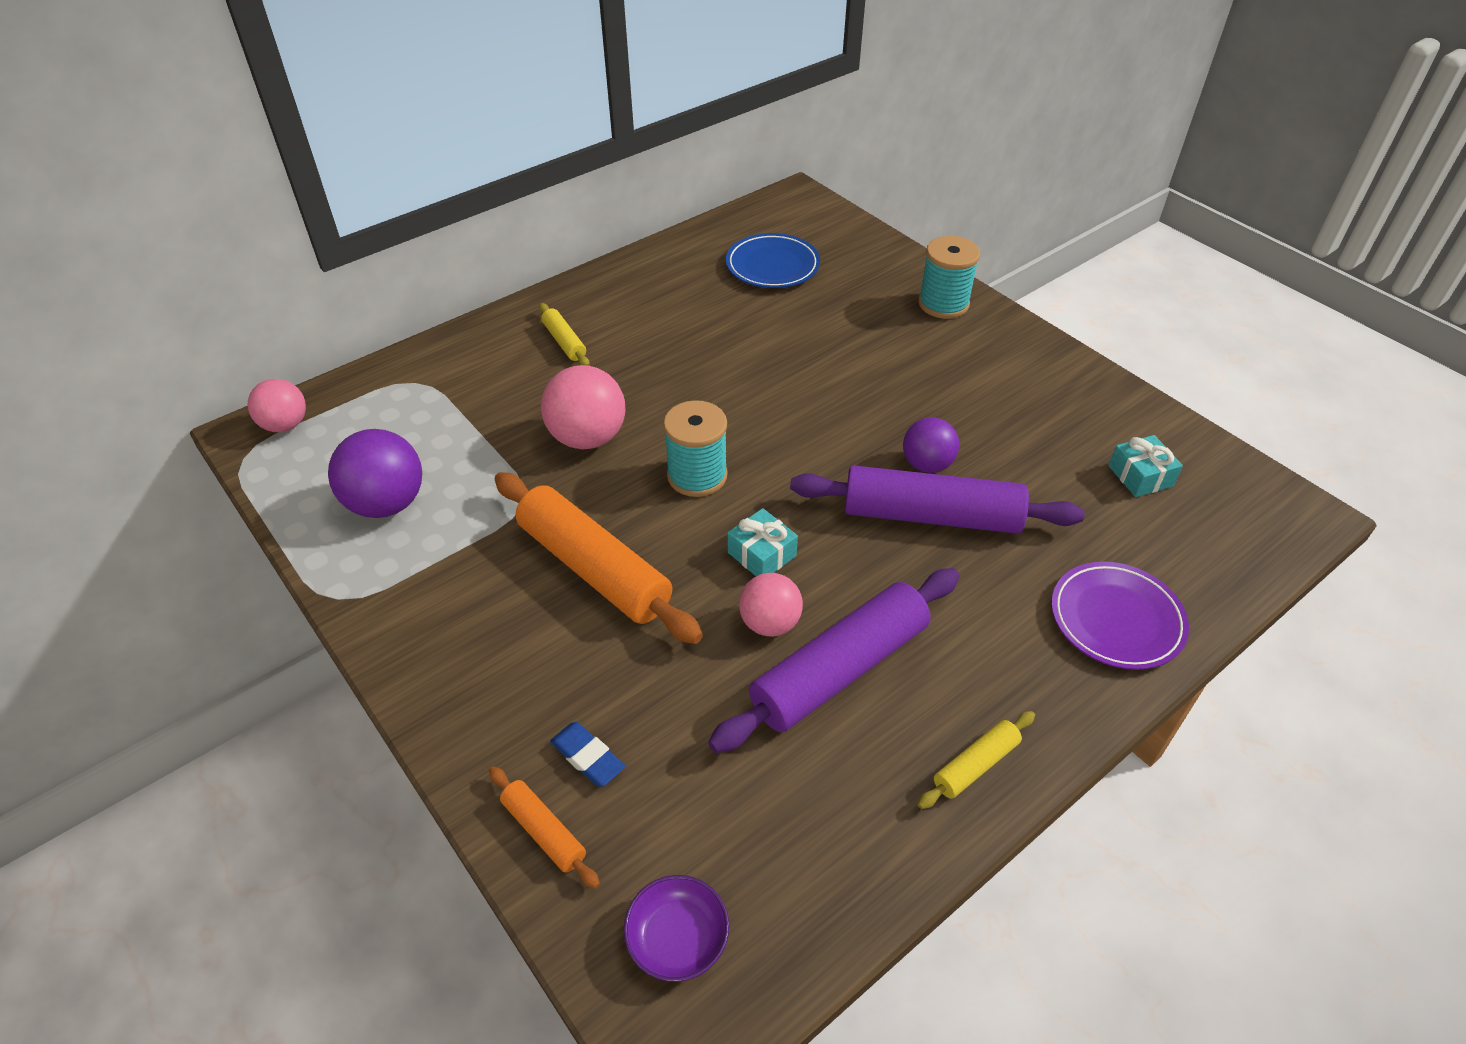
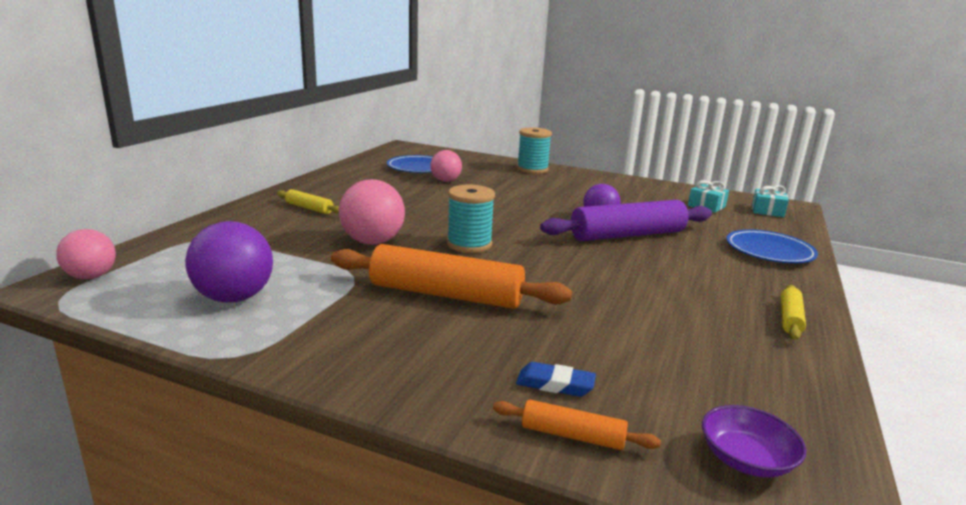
camera: 30 degrees left, 25 degrees down
(761, 554) = (552, 266): turquoise gift -> turquoise gift (767, 211)
(770, 623) = (595, 292): pink ball -> pink ball (445, 181)
(840, 670) = (663, 301): purple rolling pin -> none
(1116, 619) = (769, 251): purple plate -> blue plate

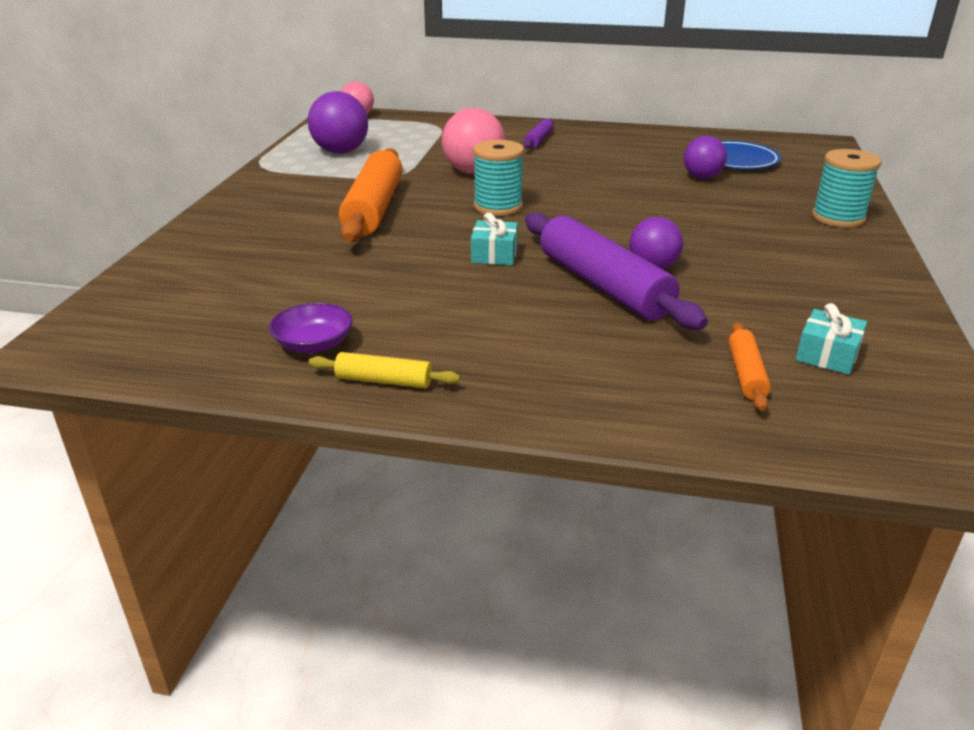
camera: 80 degrees right, 10 degrees up
(309, 208) = (538, 140): yellow rolling pin -> purple rolling pin
(445, 181) = (702, 177): pink ball -> purple ball
(555, 384) = (229, 256): blue eraser -> none
(572, 435) = (164, 264): orange rolling pin -> orange rolling pin (746, 374)
(746, 459) = (124, 326): purple bowl -> purple bowl (314, 344)
(767, 211) = (882, 422): turquoise gift -> turquoise gift (494, 255)
(769, 251) = (632, 395): blue plate -> none

